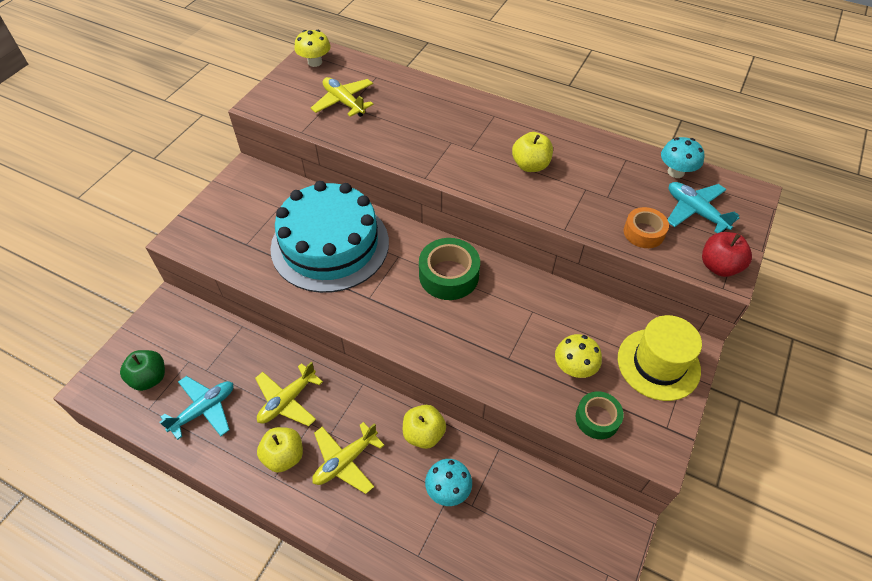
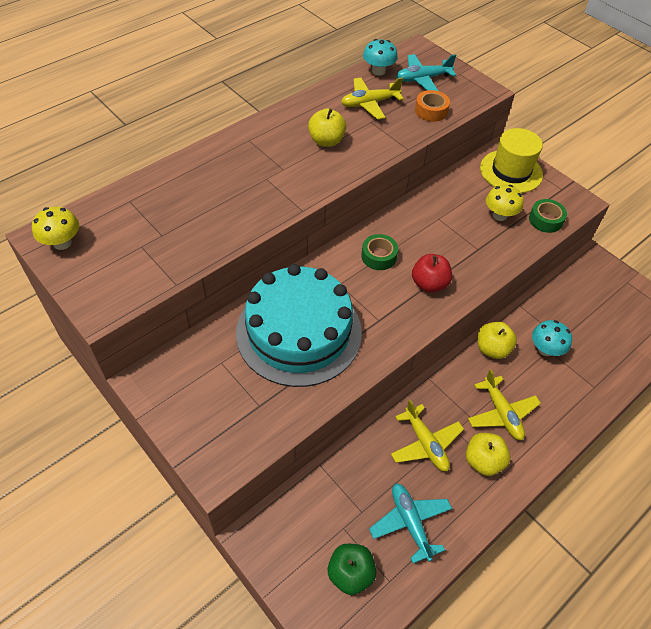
camera: 70 degrees left, 0 degrees up
(344, 102) = (152, 237): yellow plane -> yellow plane (369, 103)
(449, 275) = (379, 256): green tape -> green tape, size x0.63
(719, 266) = (478, 90): red apple -> red apple (429, 284)

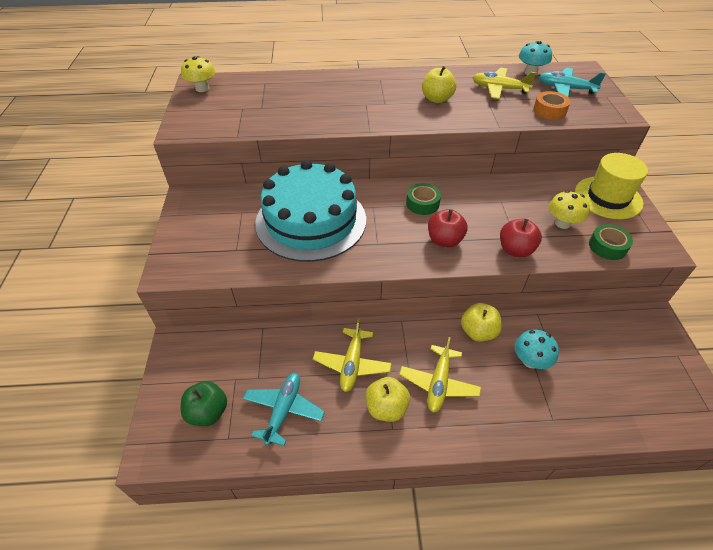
camera: 40 degrees right, 5 degrees down
(488, 261) = (515, 250): none -> red apple

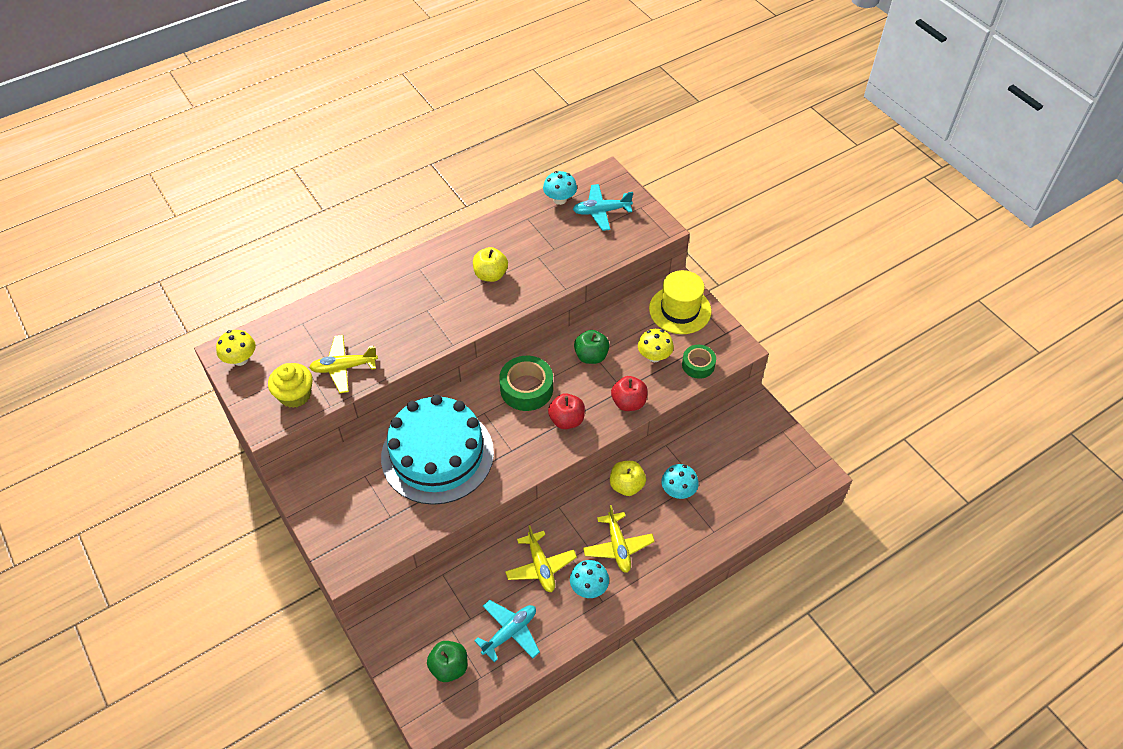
camera: 30 degrees left, 5 degrees up
(218, 121) = (295, 395): none -> yellow cupcake
(284, 410) = (510, 632): turquoise plane -> turquoise plane turned 60 degrees clockwise
(386, 408) = (589, 587): yellow apple -> turquoise mushroom
(422, 203) = (526, 389): green tape -> green tape, size x1.59
(498, 201) = (591, 356): none -> green apple
(499, 89) = (541, 236): yellow plane -> yellow plane (344, 367)
(549, 110) = (599, 248): orange tape -> none

